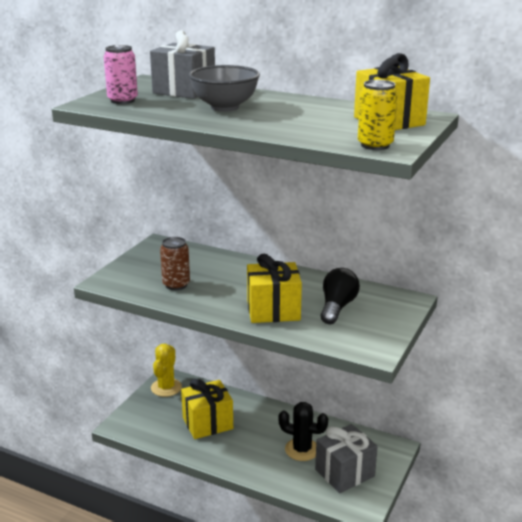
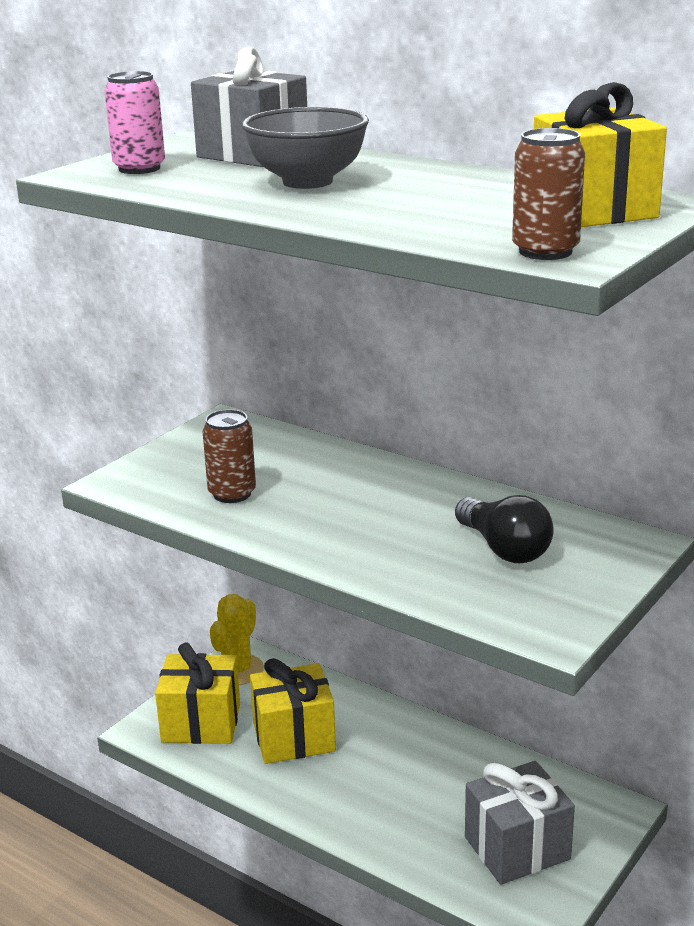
camera: 10 degrees right, 0 degrees up
(273, 310) = (387, 548): yellow gift -> yellow gift (201, 723)
(302, 449) = (448, 799): black cactus -> none
(337, 307) = (504, 549): black light bulb -> black light bulb turned 120 degrees clockwise
(375, 145) = (545, 251): yellow can -> brown can

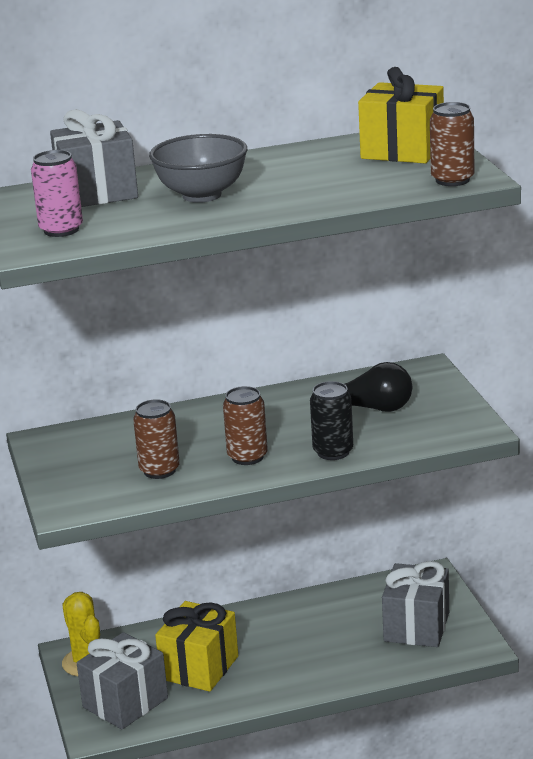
camera: 50 degrees left, 0 degrees up
(201, 723) = (125, 703): yellow gift -> grey gift
(311, 525) = (247, 457): none -> brown can
(381, 566) = (333, 452): none -> black can

